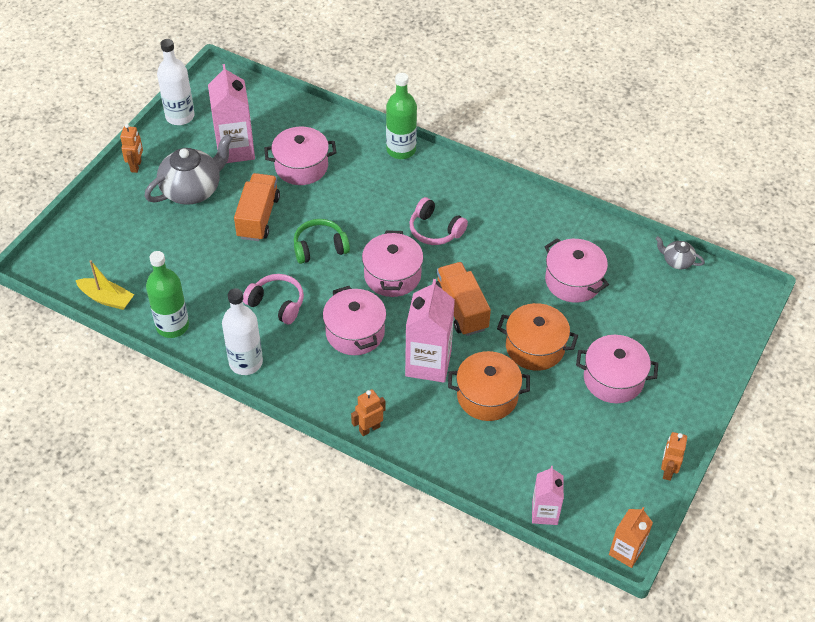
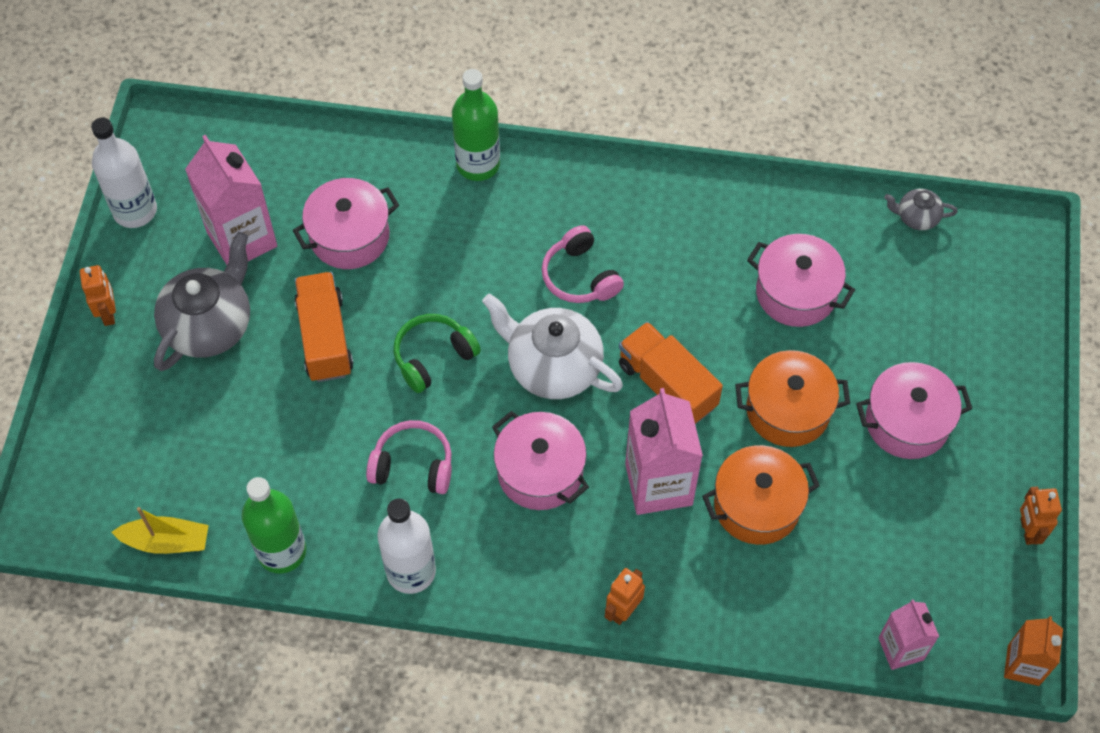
camera: 20 degrees left, 10 degrees up
(392, 275) = (552, 366): pink pot -> white teapot
(435, 230) = (580, 276): pink headphones -> pink headphones turned 45 degrees clockwise

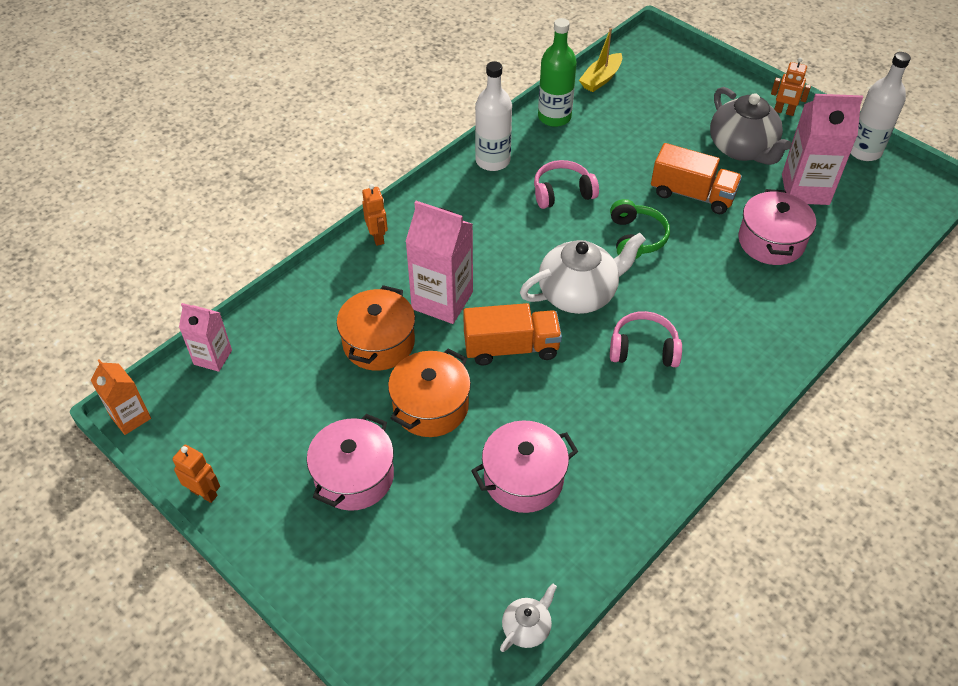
camera: 125 degrees right, 10 degrees down
(413, 465) = (562, 192): pink headphones -> pink headphones turned 150 degrees counterclockwise
(478, 164) = (794, 343): green bottle -> none
(540, 472) = (505, 247): pink pot -> none
(916, 217) = (527, 627): grey teapot -> white teapot

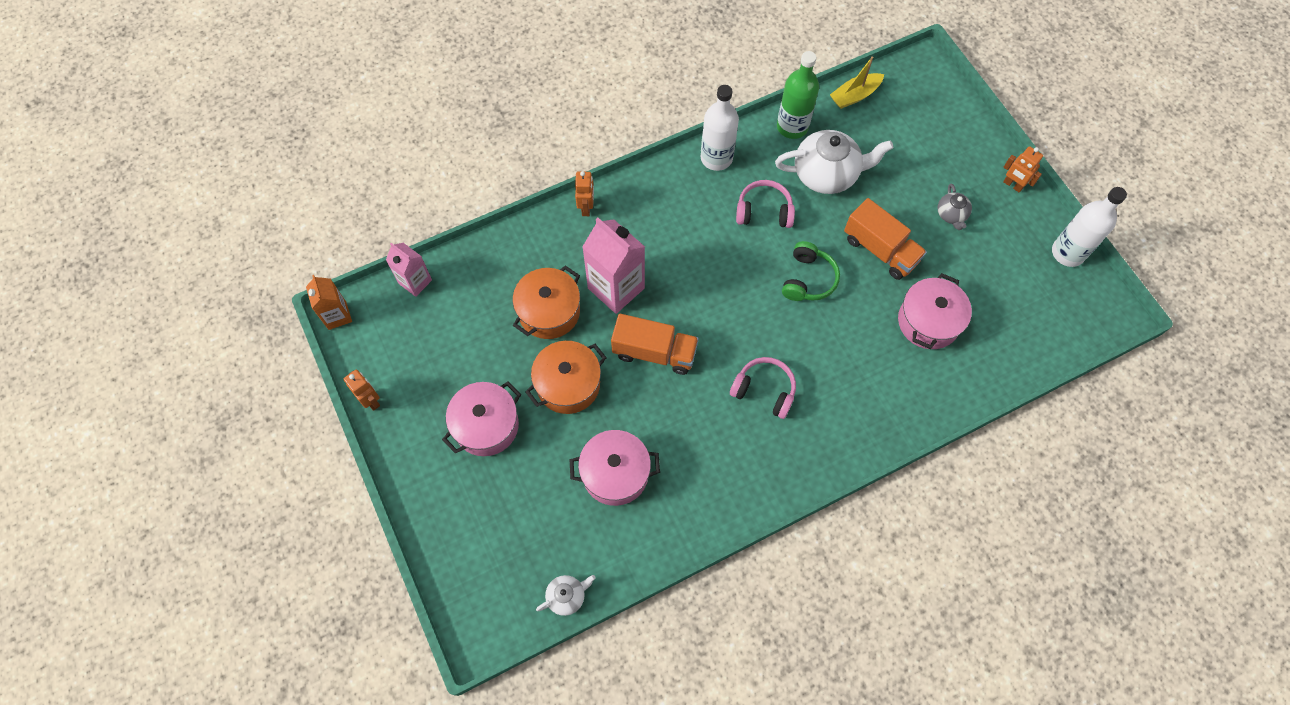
camera: 20 degrees right, 15 degrees up
(579, 293) = (733, 319): white teapot -> white teapot (826, 174)
(742, 149) = (951, 215): grey teapot -> grey teapot, size x0.49
(805, 189) = (988, 277): pink carton -> none

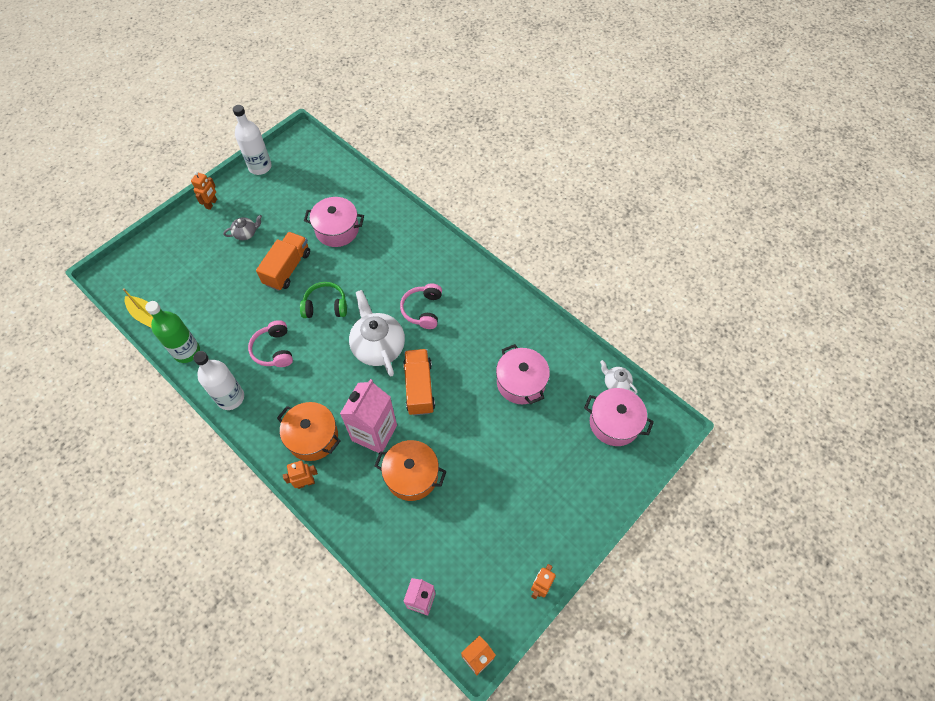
camera: 110 degrees left, 5 degrees down
(486, 426) = (523, 485): pink pot -> pink pot (614, 423)
(568, 384) = (467, 438): orange pot -> orange pot (313, 437)
(826, 174) = (228, 317): white teapot -> white teapot (378, 346)

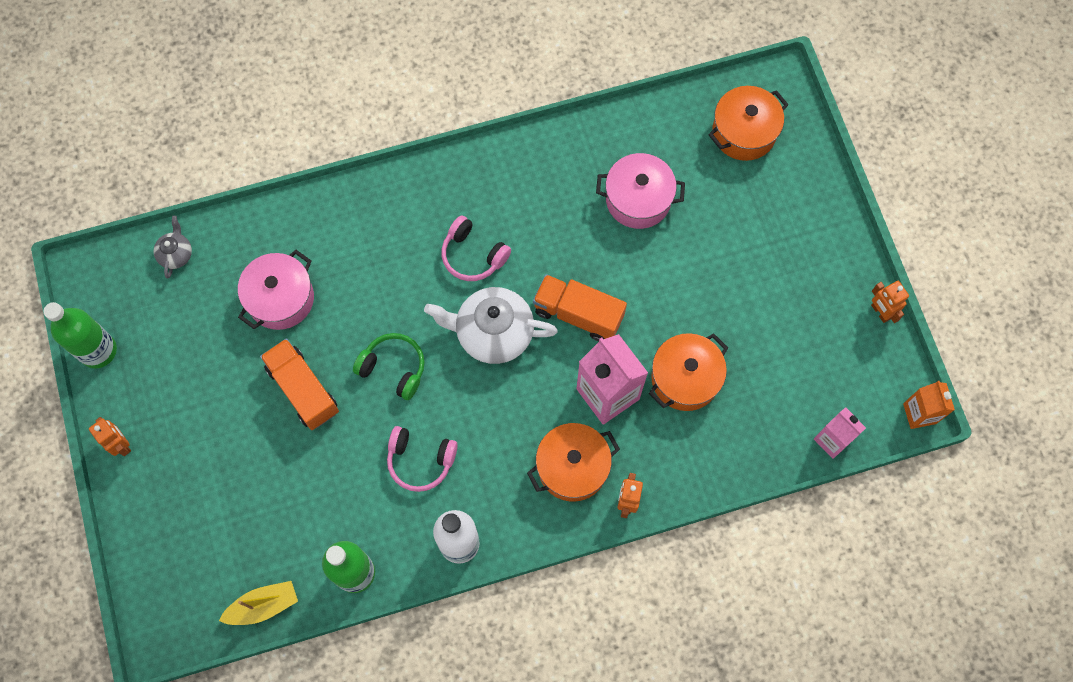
camera: 60 degrees left, 10 degrees up
(246, 233) = (207, 419): grey teapot -> grey teapot (176, 254)
(260, 167) = (98, 350): white bottle -> green bottle
(325, 306) = (393, 368): green headphones -> green headphones turned 90 degrees clockwise
(614, 423) = (744, 132): pink pot -> orange pot
(616, 383) = (698, 102): white teapot -> none

